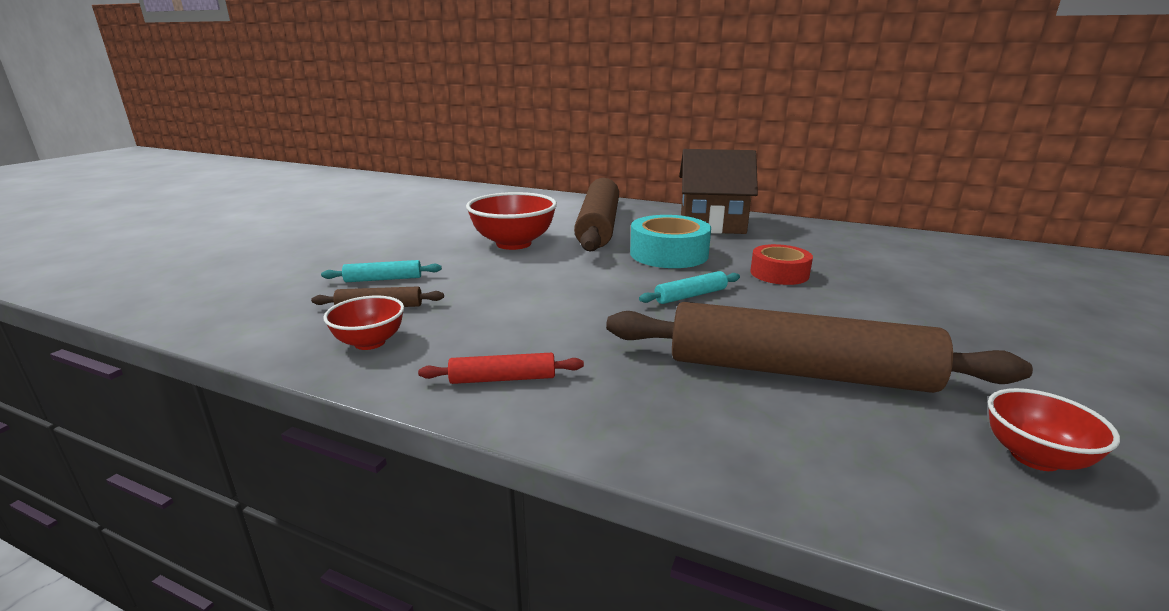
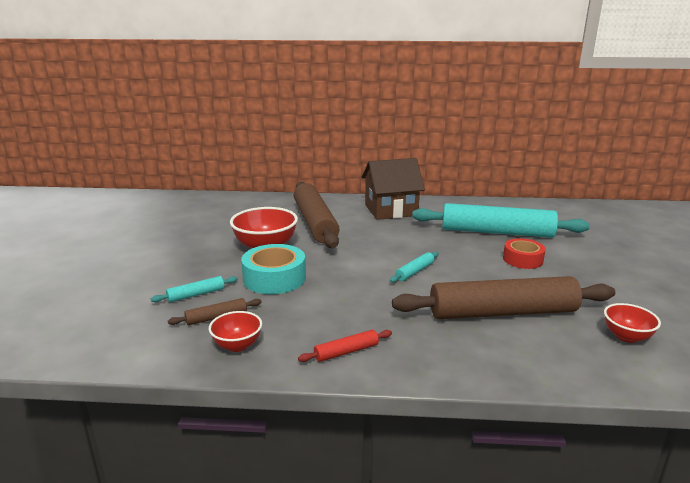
camera: 20 degrees left, 0 degrees up
(669, 254) = (379, 240): turquoise tape -> turquoise tape (274, 278)
(779, 273) = (456, 245): red tape -> red tape (522, 259)
(857, 265) = (496, 232): none -> turquoise rolling pin

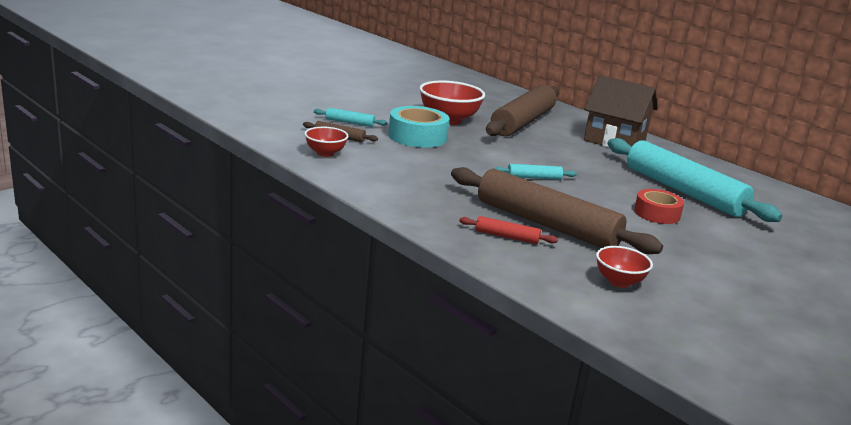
camera: 40 degrees right, 0 degrees up
(346, 352) = (383, 185): red rolling pin -> red rolling pin (506, 237)

